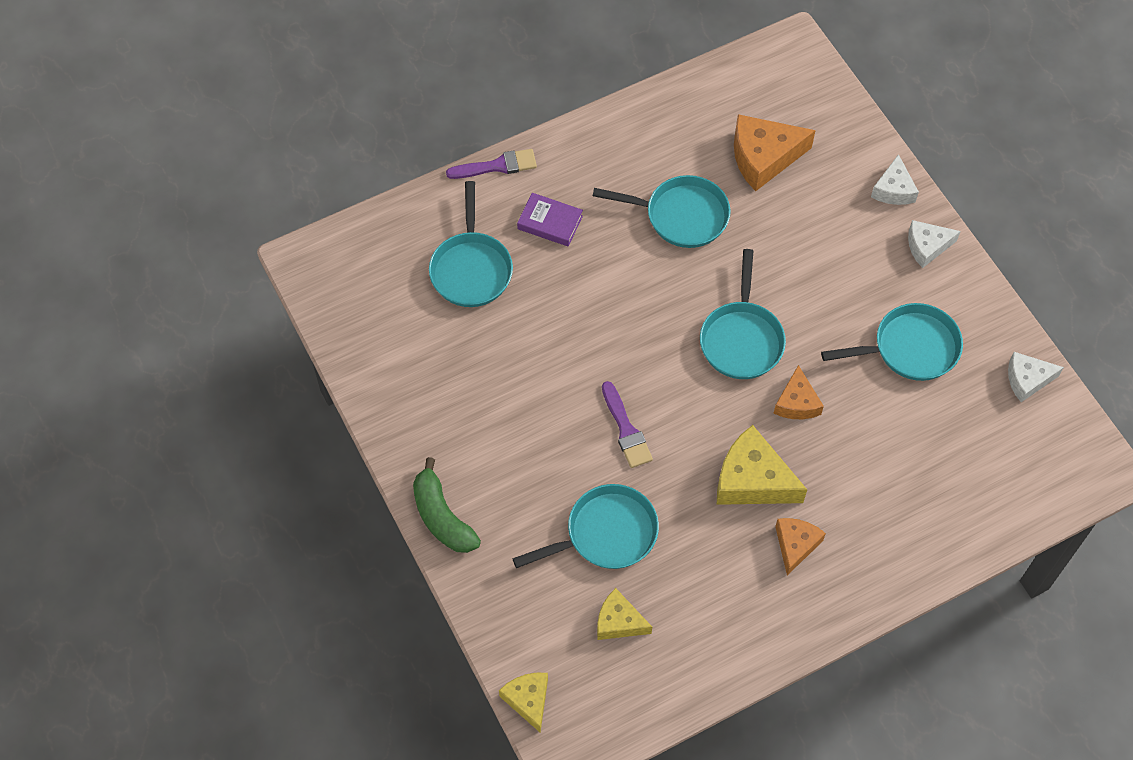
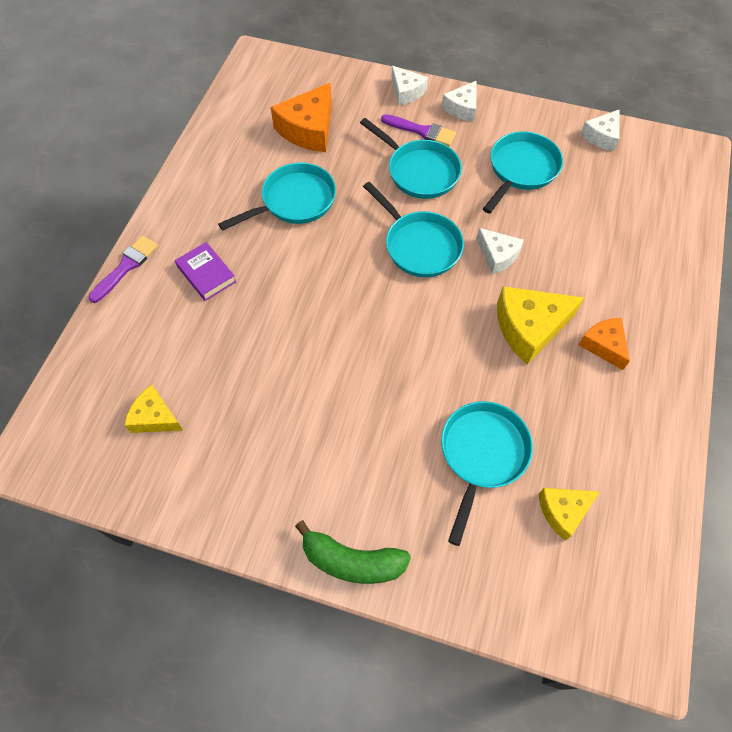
camera: 45 degrees left, 0 degrees up
(471, 269) = (179, 352): turquoise pan -> turquoise pan (419, 171)
(528, 700) = (574, 643): yellow cheese -> yellow cheese (155, 417)
(550, 222) = (206, 274): purple book -> purple book turned 75 degrees clockwise
(626, 430) = (413, 368): purple brush -> purple brush (422, 131)
(796, 402) = (497, 255): orange cheese -> white cheese

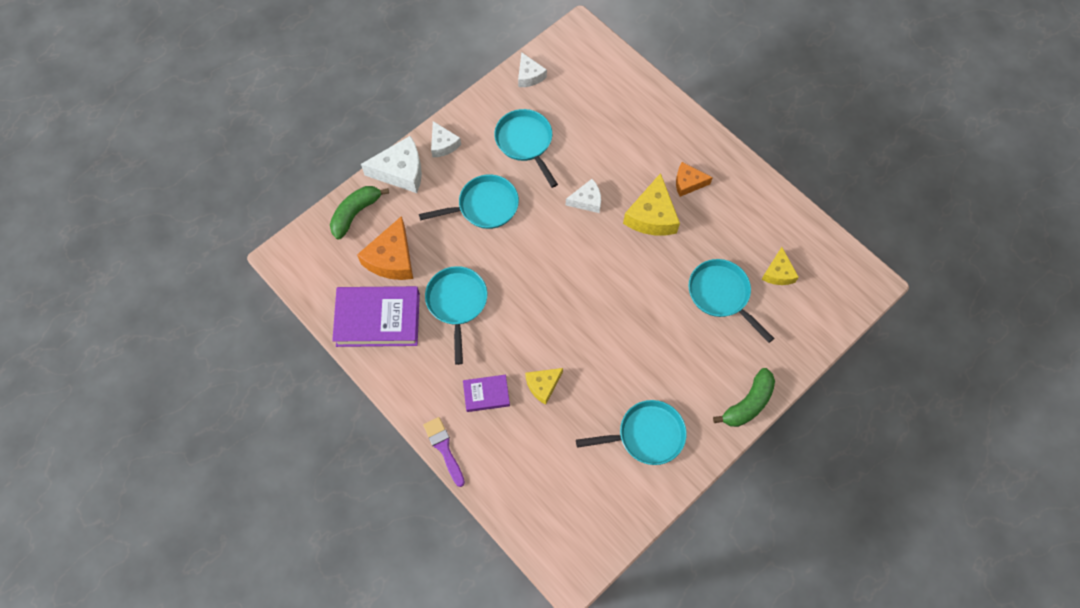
camera: 60 degrees left, 5 degrees up
(155, 417) = (586, 478): yellow cheese -> yellow cheese (543, 385)
(237, 149) = (378, 319): none -> purple book
(308, 129) = (392, 258): orange cheese -> orange cheese turned 45 degrees clockwise
(336, 82) = (355, 213): none -> green banana
(406, 92) = (400, 171): white cheese -> white cheese, size x1.65
(419, 245) = (548, 243): turquoise pan -> turquoise pan (646, 435)
(422, 131) = (447, 183): purple brush -> none

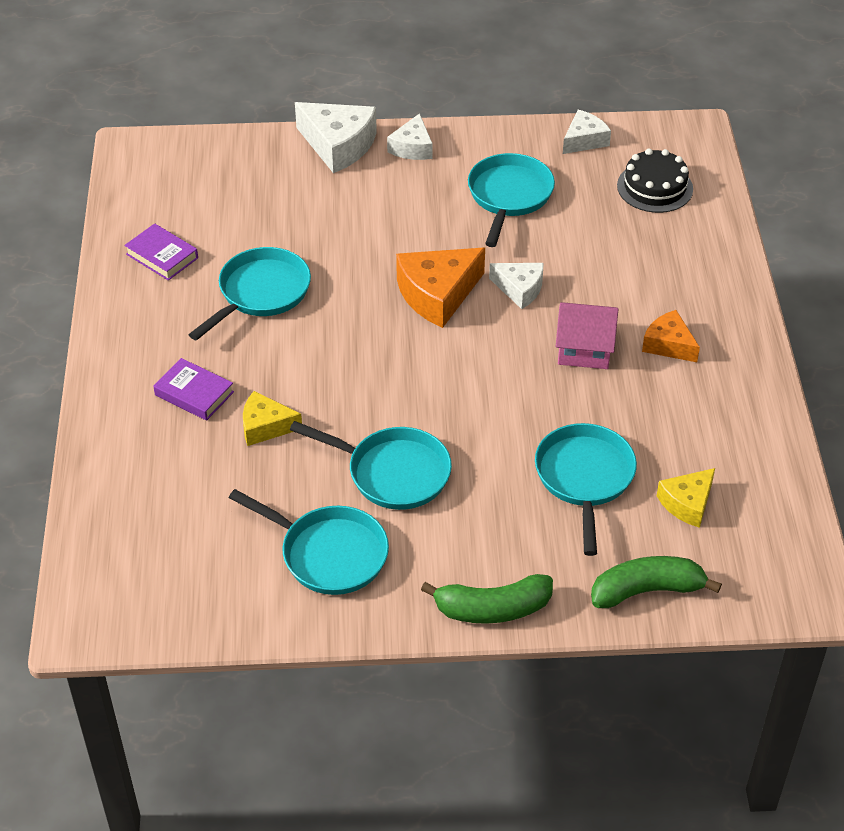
camera: 40 degrees right, 20 degrees down
(355, 213) = (248, 154): green banana -> green banana (646, 590)
(378, 319) = (162, 256): purple book -> purple book, size x0.52
(392, 258) = (239, 213): orange cheese -> orange cheese (437, 294)
(444, 448) = (92, 411): purple brush -> none
(484, 206) = (393, 226): turquoise pan -> turquoise pan (393, 473)
(529, 76) = (584, 140): white cheese -> white cheese turned 150 degrees counterclockwise
(593, 84) = (655, 187): none -> black cake
(652, 216) = (584, 349): yellow cheese -> pink house

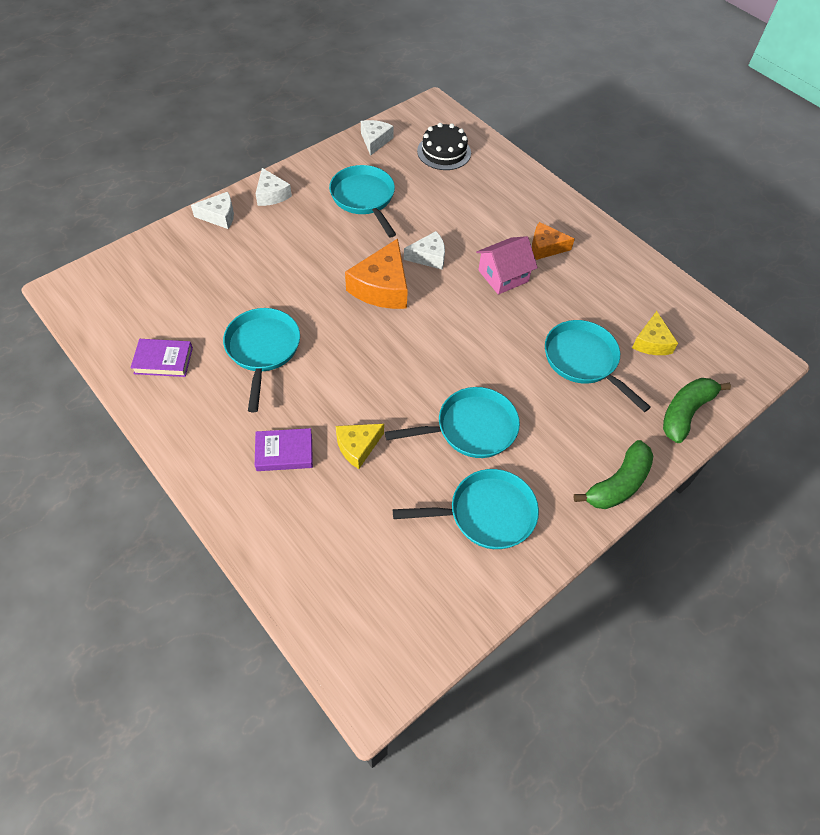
camera: 40 degrees left, 10 degrees up
(338, 145) = (219, 216): white cheese -> white cheese, size x0.60

